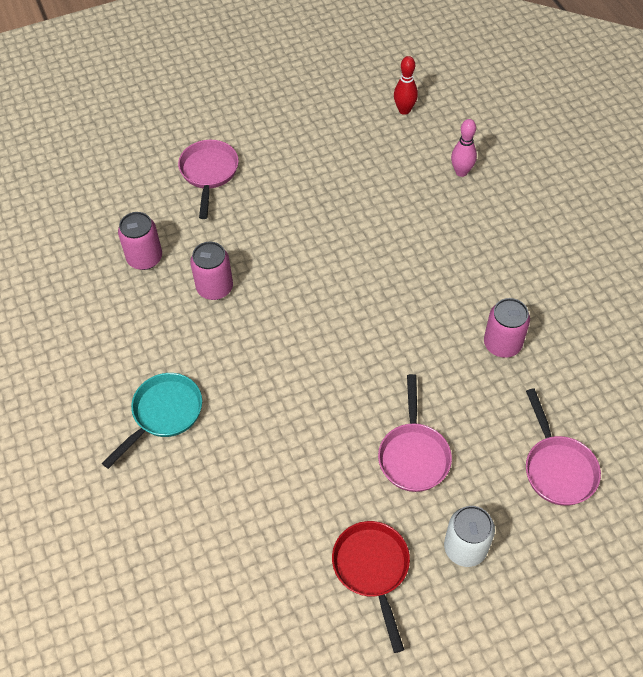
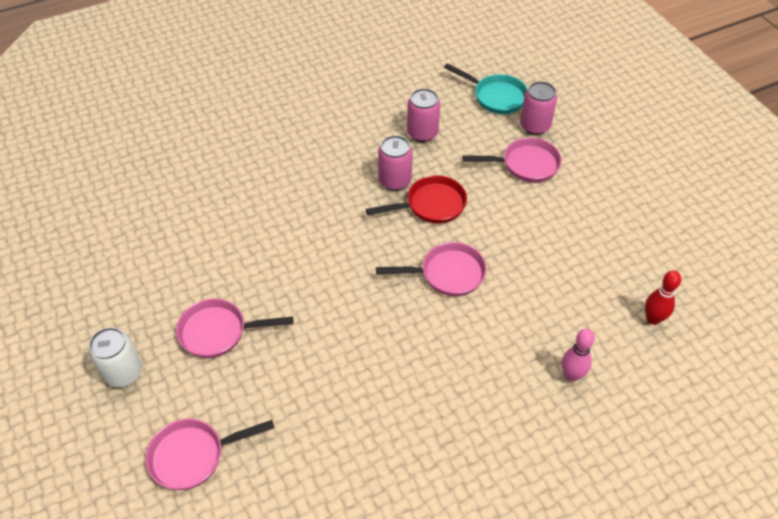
camera: 85 degrees right, 5 degrees down
(163, 414) = (269, 161): turquoise pan -> turquoise pan (496, 97)
(347, 250) = (447, 274): none -> pink pan
(372, 569) = (115, 304): red pan -> red pan (431, 205)
(502, 344) = (340, 410): pink can -> pink can (535, 126)

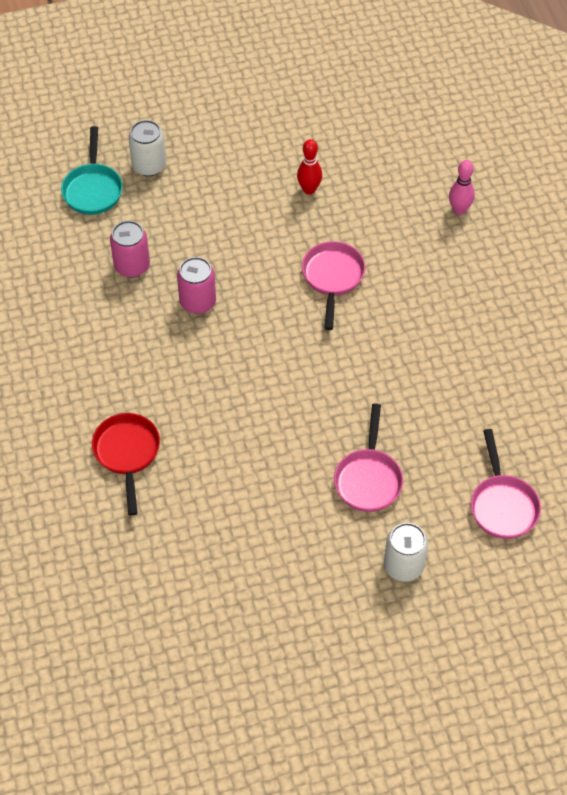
camera: 80 degrees left, 5 degrees up
(431, 205) = (240, 276): red pan -> red pan (127, 454)
(496, 97) = (93, 189): turquoise pan -> turquoise pan turned 135 degrees clockwise
(525, 165) = (204, 186): pink pan -> none
(535, 126) = (149, 165): pink can -> white can
(653, 319) = (411, 139): red bowling pin -> red bowling pin (309, 189)

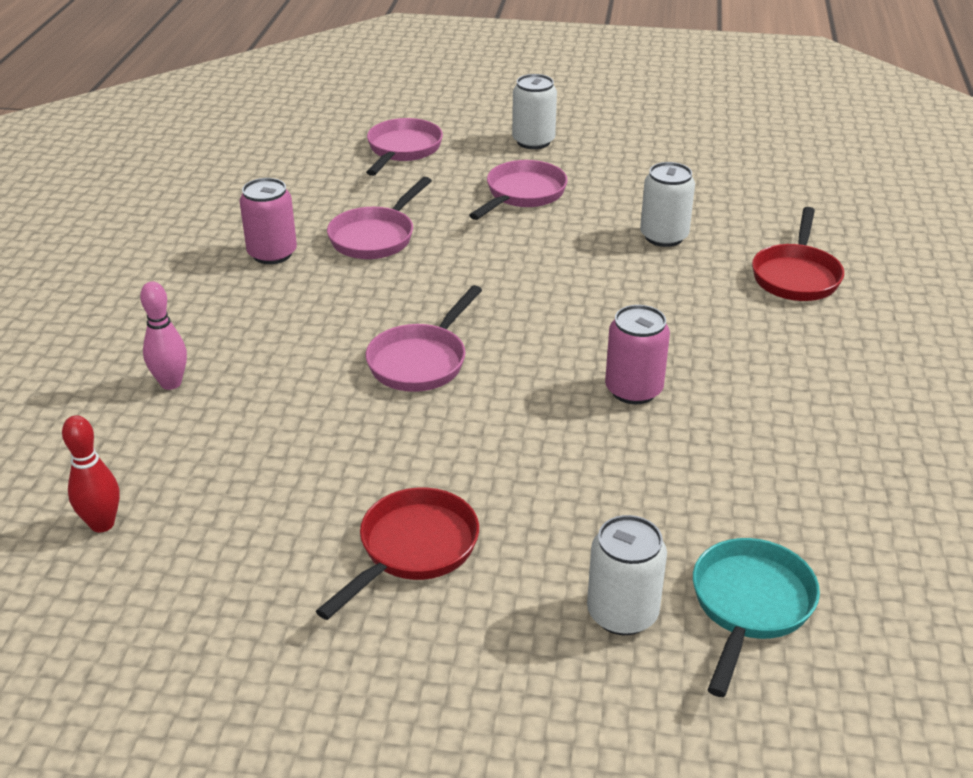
camera: 155 degrees left, 20 degrees down
(132, 266) = (718, 463): pink can -> pink can (272, 254)
(237, 465) = (664, 236): none -> white can
(260, 162) = (413, 549): none -> red pan
(309, 189) = (364, 479): red bowling pin -> red bowling pin (102, 524)
(441, 382) = (376, 237): none -> pink pan

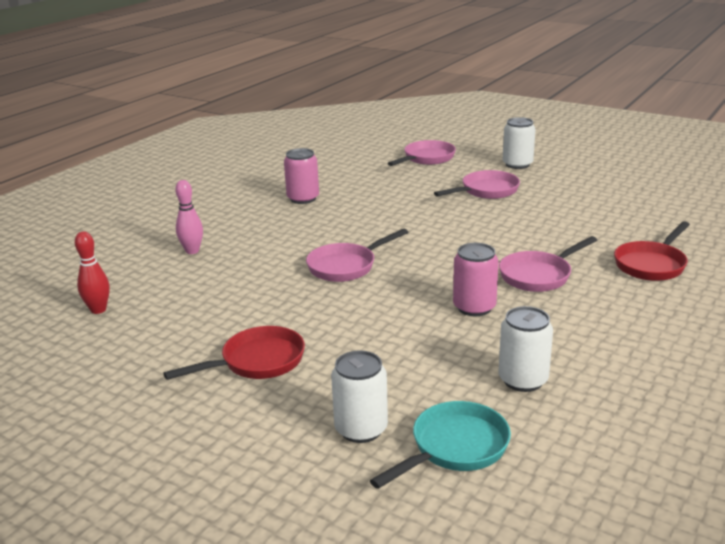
camera: 25 degrees right, 10 degrees down
(376, 237) = (372, 199): pink pan -> pink pan (539, 275)
(664, 236) = (567, 227): white can -> white can (523, 380)

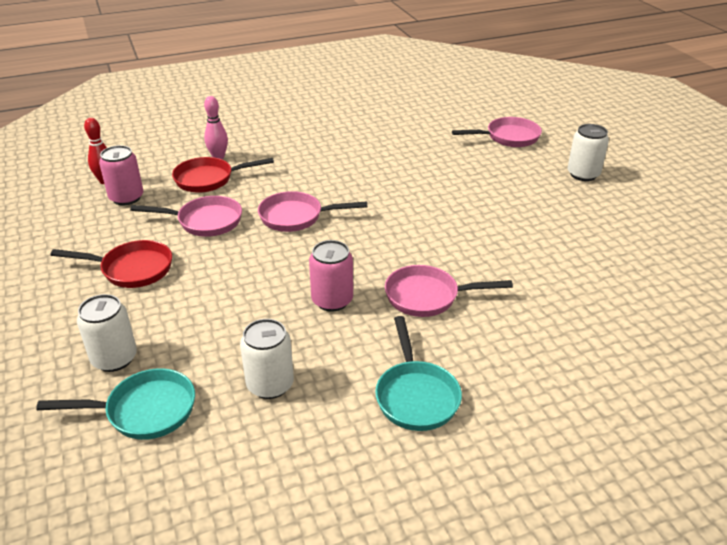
camera: 35 degrees right, 10 degrees up
(303, 198) = (354, 140): pink can -> pink can (126, 198)
(486, 191) = (511, 191): pink pan -> pink pan (205, 221)
(632, 335) = (416, 395): none -> turquoise pan
(651, 264) = (547, 336): red pan -> red pan (209, 179)

